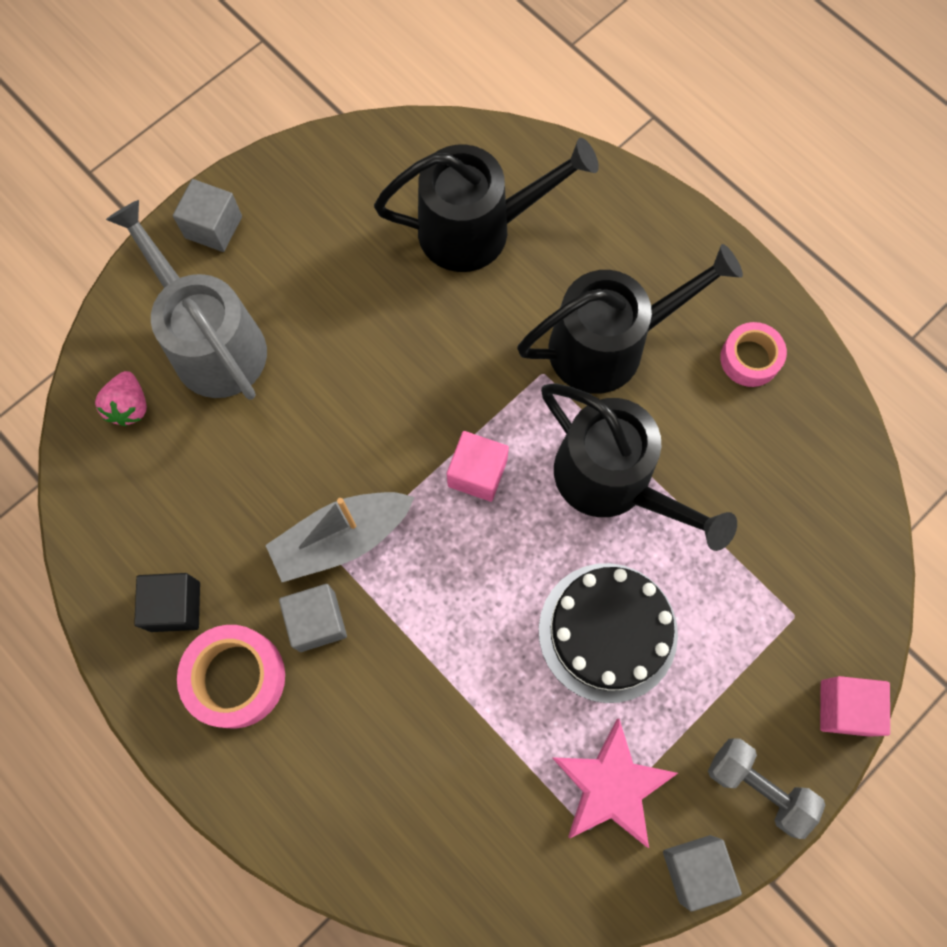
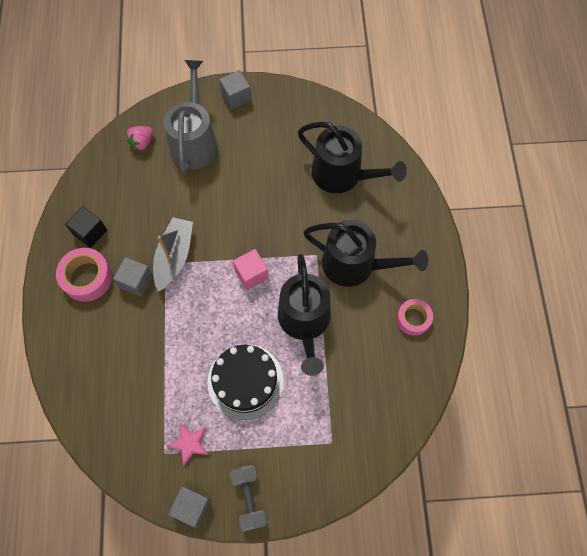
camera: 40 degrees right, 5 degrees down
(341, 539) = (174, 257): grey boat -> grey boat turned 90 degrees clockwise
(611, 785) = (189, 443): pink star -> pink star, size x0.63
(845, 708) = (317, 499): pink cube -> none

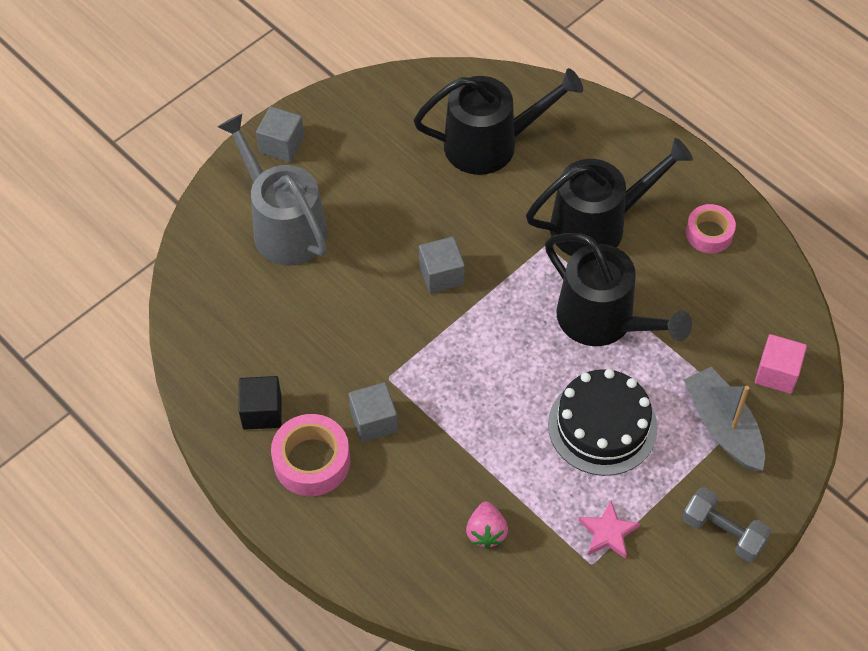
camera: 40 degrees left, 10 degrees down
(142, 143) = (220, 272): pink strawberry -> pink strawberry (486, 532)
(174, 257) = (391, 363): grey boat -> grey boat (723, 426)
(192, 507) = (675, 589): grey cube -> grey cube (441, 275)
(251, 274) = (496, 316): pink cube -> pink cube (777, 373)

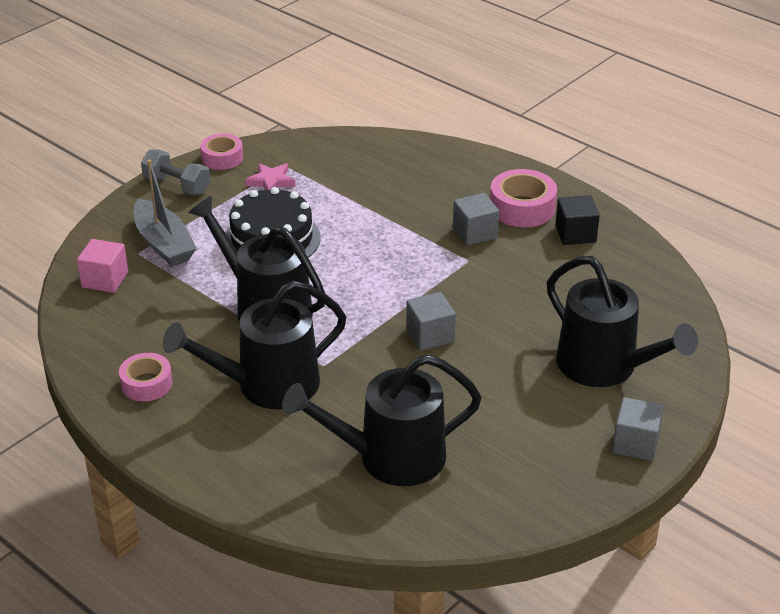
camera: 175 degrees right, 20 degrees down
(284, 226) = (604, 367): grey watering can -> black watering can
(486, 532) = (370, 177): pink strawberry -> none
(673, 586) = (222, 158): none -> pink tape

